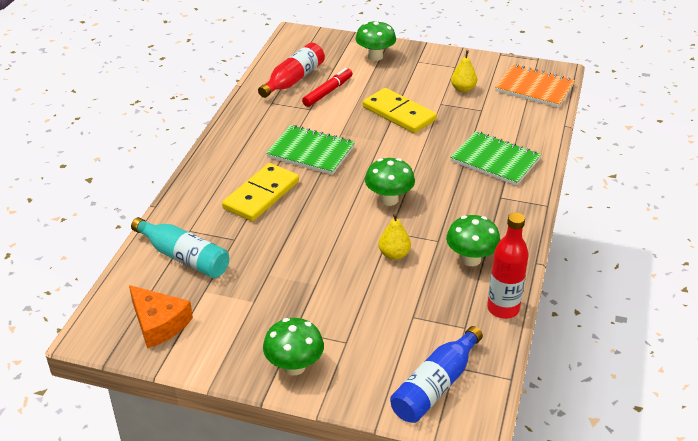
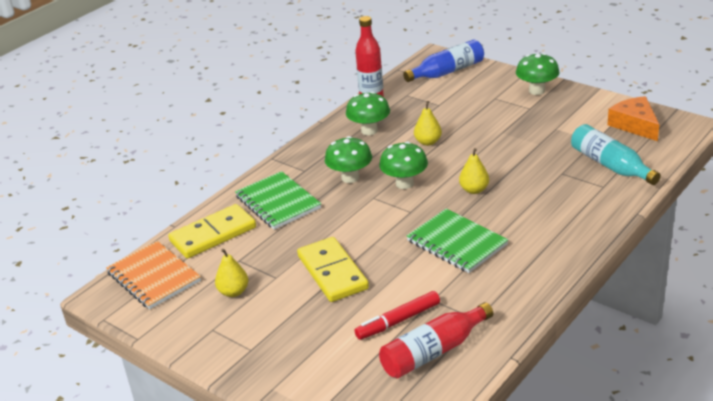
camera: 155 degrees left, 5 degrees down
(261, 195) = (525, 206): yellow domino -> yellow domino (213, 234)
(317, 204) = (474, 190): none -> yellow pear
(375, 56) = (300, 371): green mushroom -> green mushroom (350, 178)

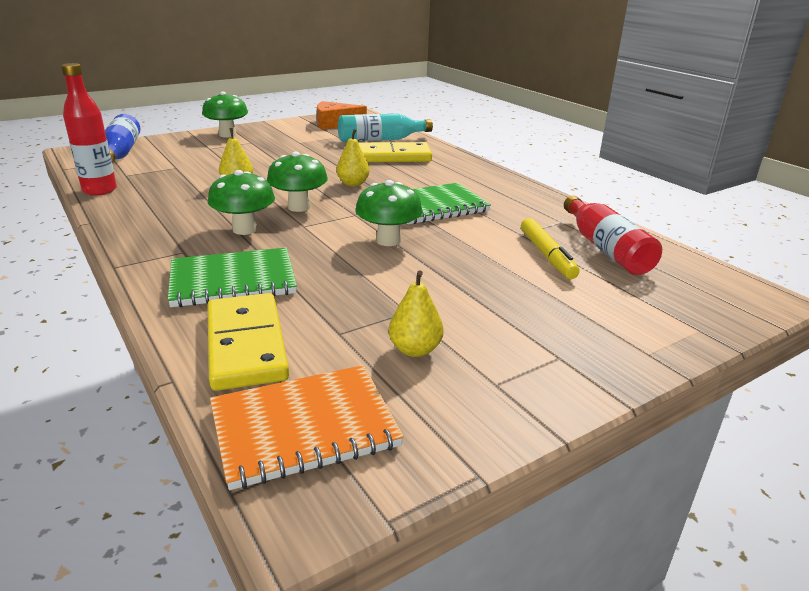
camera: 75 degrees left, 5 degrees down
(332, 272) = (430, 273): yellow domino -> yellow domino (392, 157)
(369, 130) = (162, 203): green mushroom -> green mushroom (388, 240)
(398, 321) = (546, 255): red marker -> yellow marker

